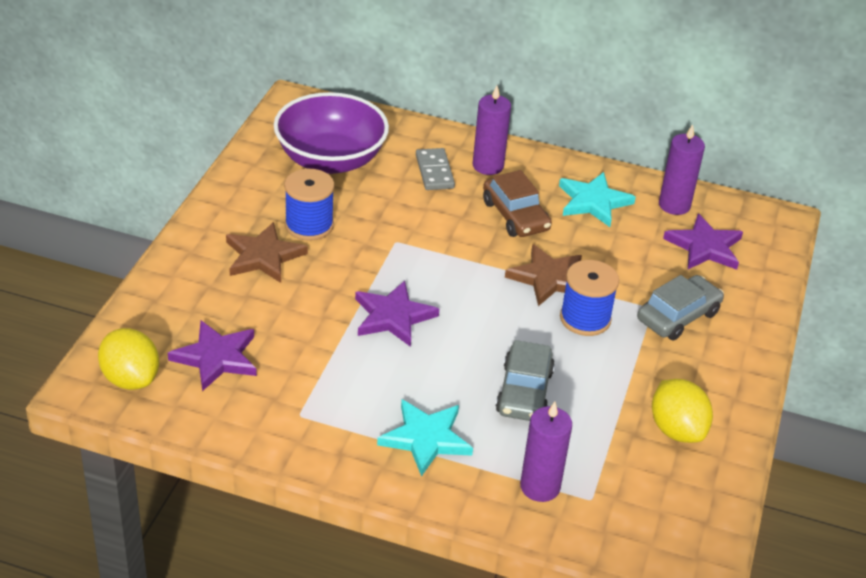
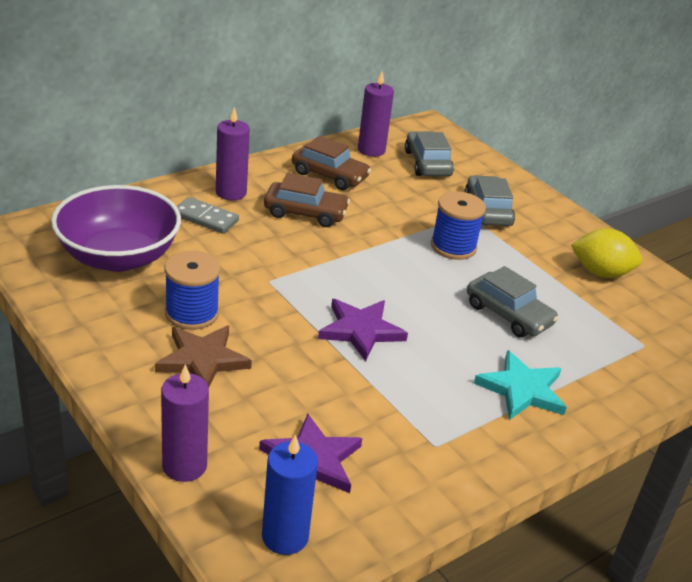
camera: 55 degrees left, 5 degrees down
(130, 379) = (285, 536): yellow lemon -> blue candle
(540, 487) = (616, 362): purple candle -> purple candle (184, 466)
(548, 278) = (393, 238): brown star -> none
(593, 202) = (330, 175): turquoise star -> brown car
(705, 247) = (427, 163): purple star -> grey car

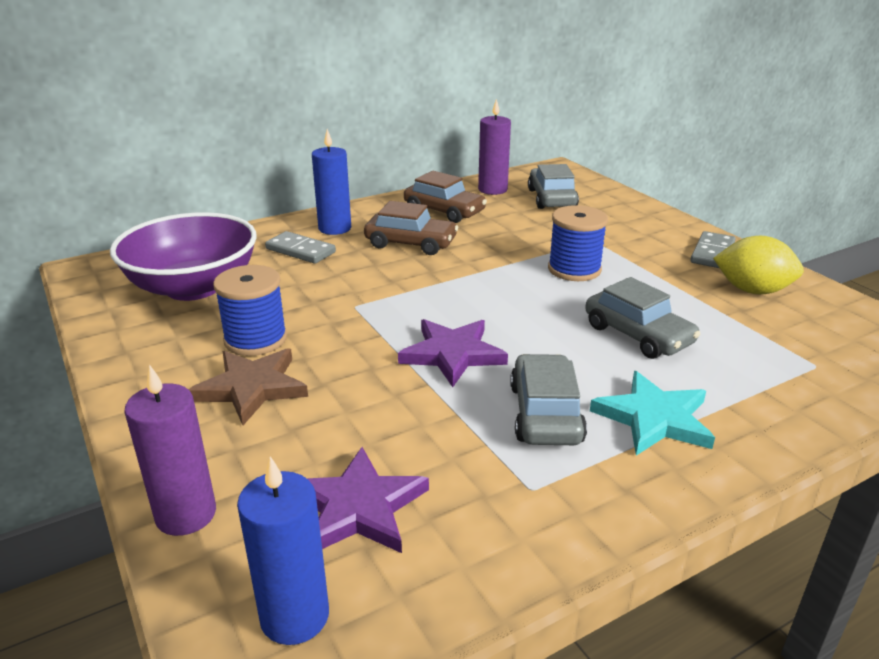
camera: 10 degrees right, 5 degrees down
(231, 192) = (335, 228): purple candle -> blue candle
(487, 211) = (616, 236): grey car -> grey car (545, 413)
(570, 232) = (712, 253): none -> grey domino

